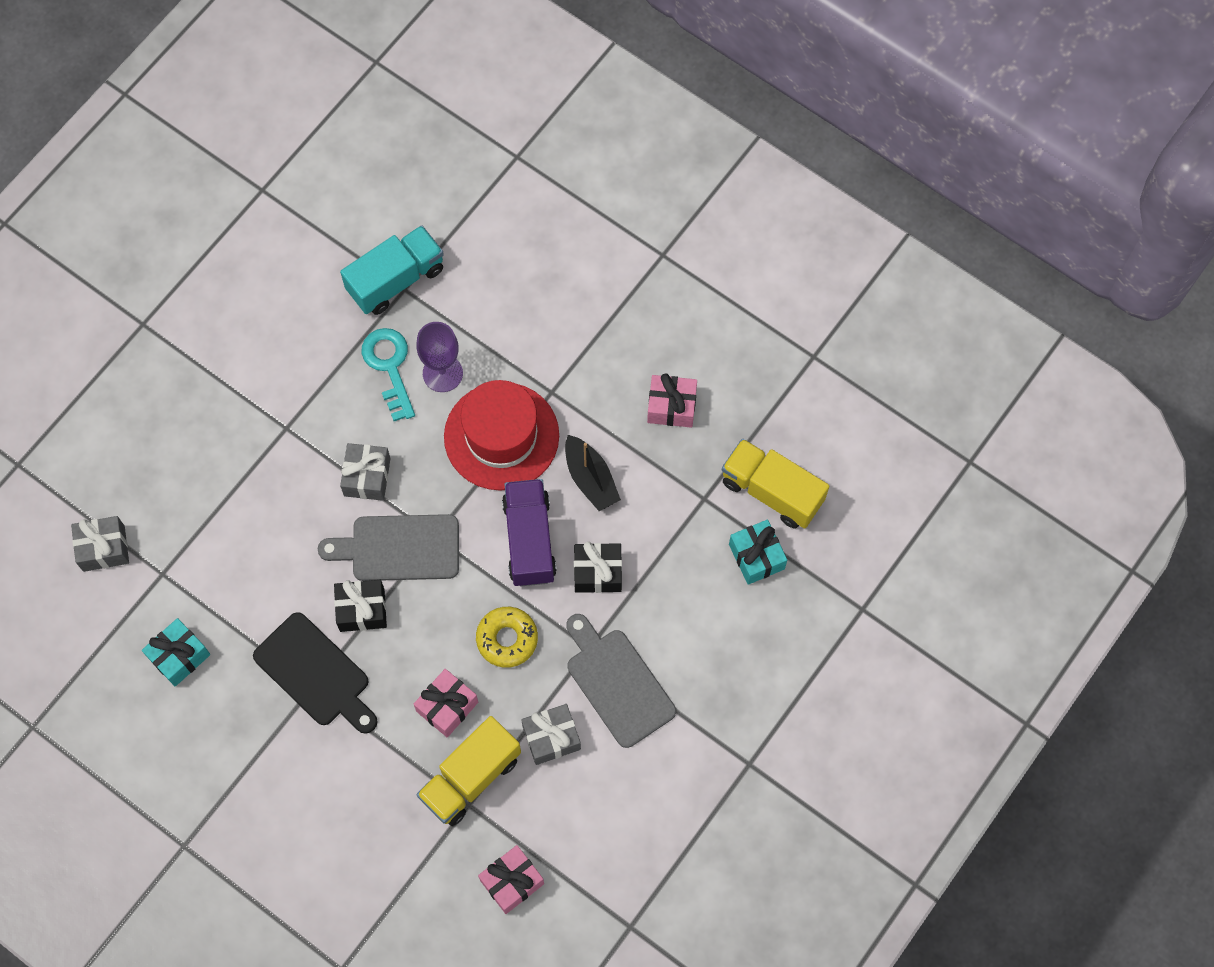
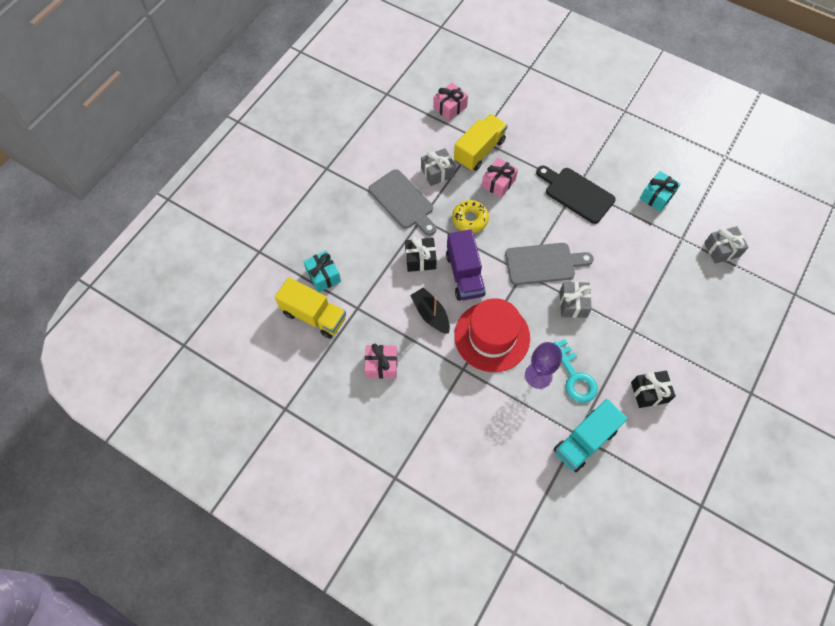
camera: 175 degrees right, 5 degrees down
(362, 610) = (558, 228): black gift -> black gift (649, 392)

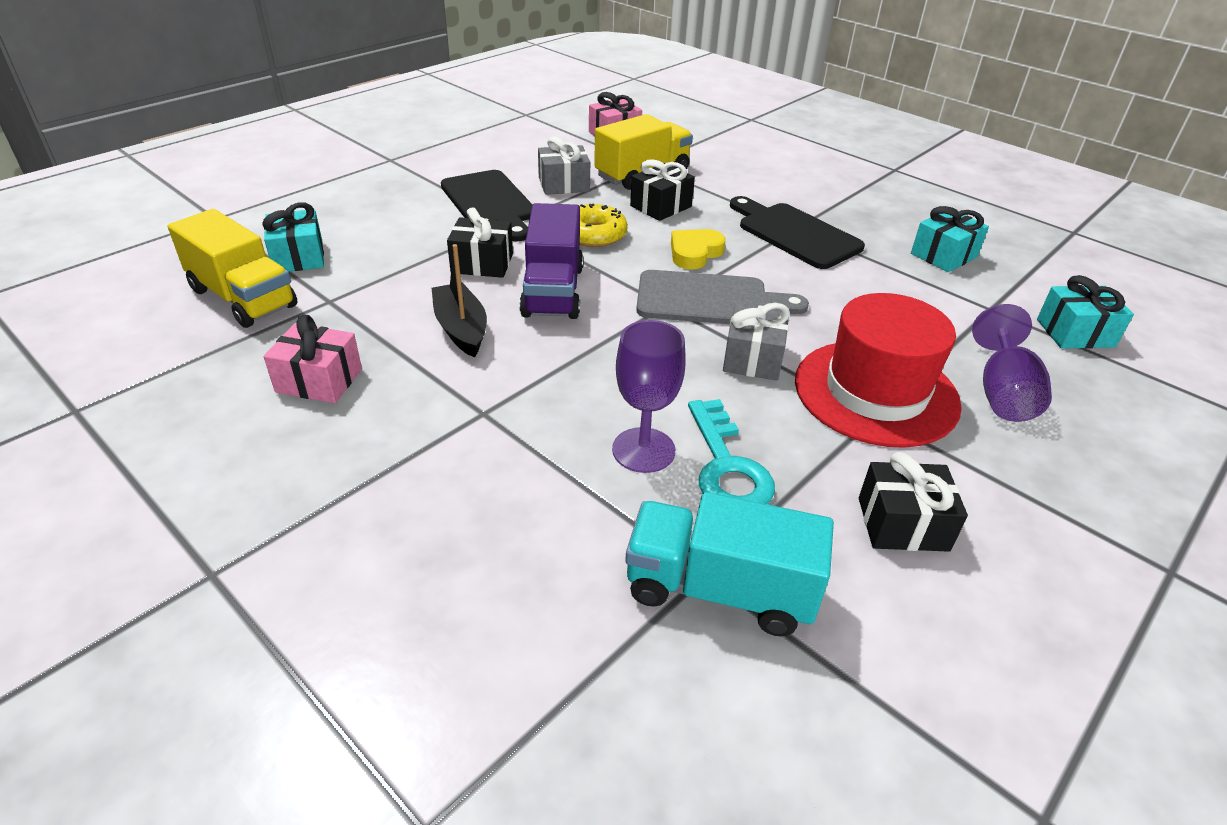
camera: 10 degrees right, 25 degrees down
(403, 201) = (490, 203): grey cutting board -> black cutting board
(492, 336) = (567, 376): red hat -> red hat (876, 392)
(498, 183) = (660, 206): pink gift -> black gift
(527, 224) = (694, 253): none -> yellow heart
(585, 441) = (719, 589): turquoise truck -> turquoise truck turned 45 degrees clockwise
(687, 302) = (1002, 392): none -> purple goblet
(722, 249) = (1075, 333): grey gift -> turquoise gift

